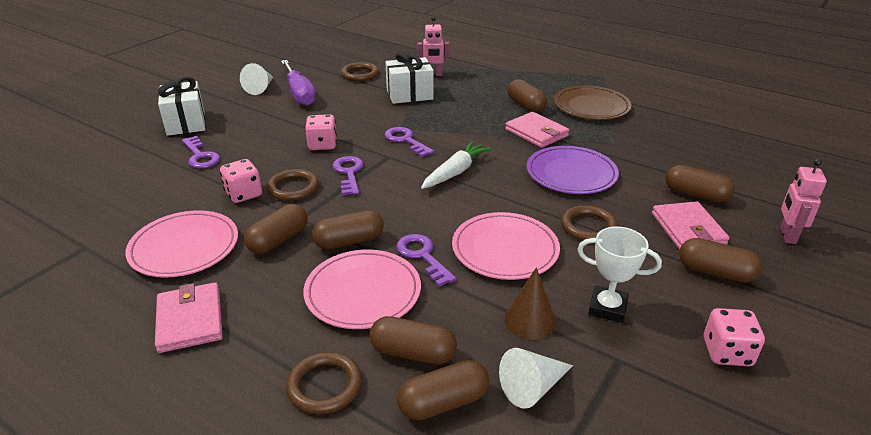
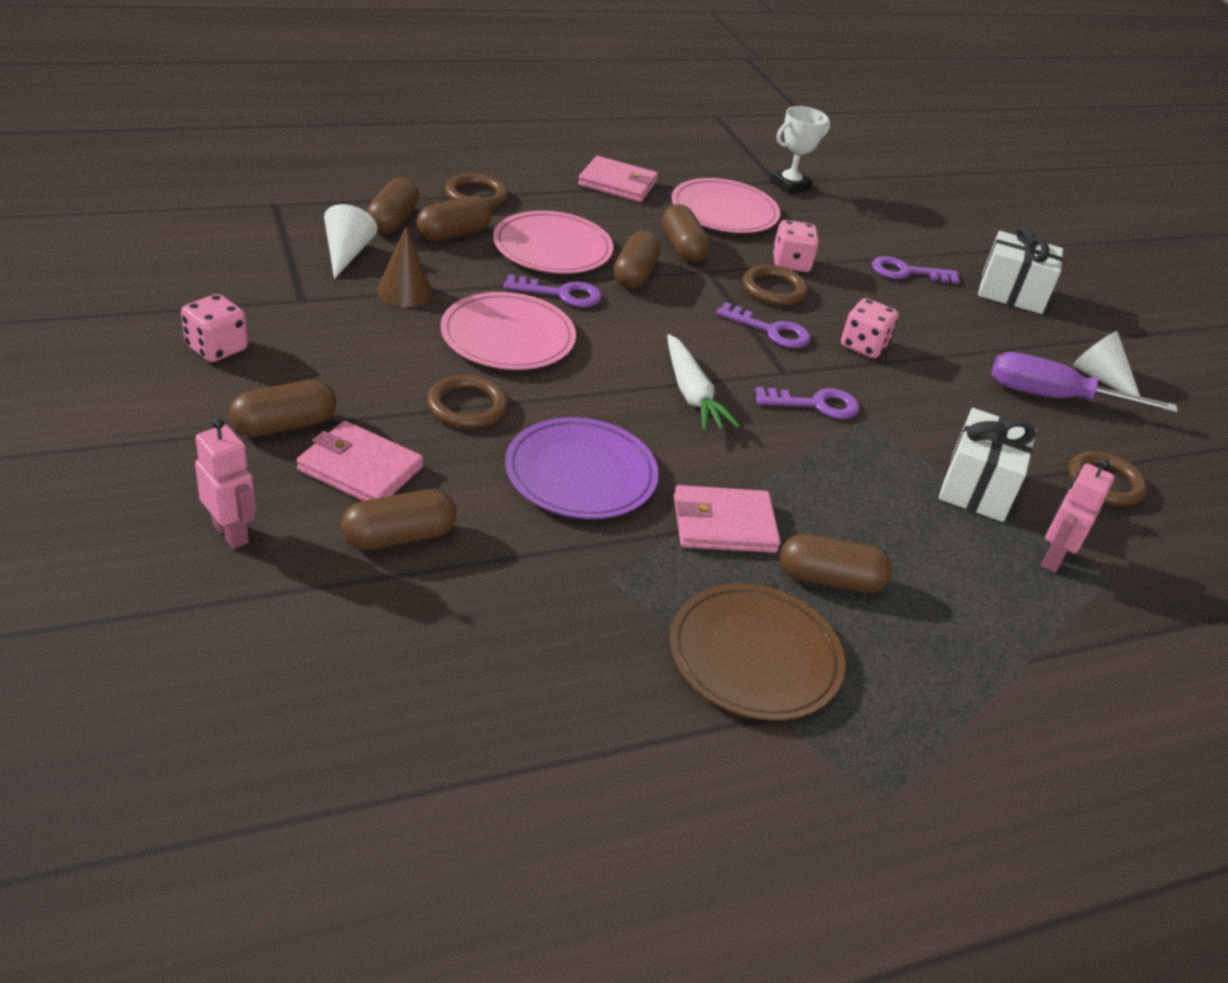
camera: 120 degrees right, 5 degrees up
(607, 308) = (354, 333): white trophy -> white trophy (789, 185)

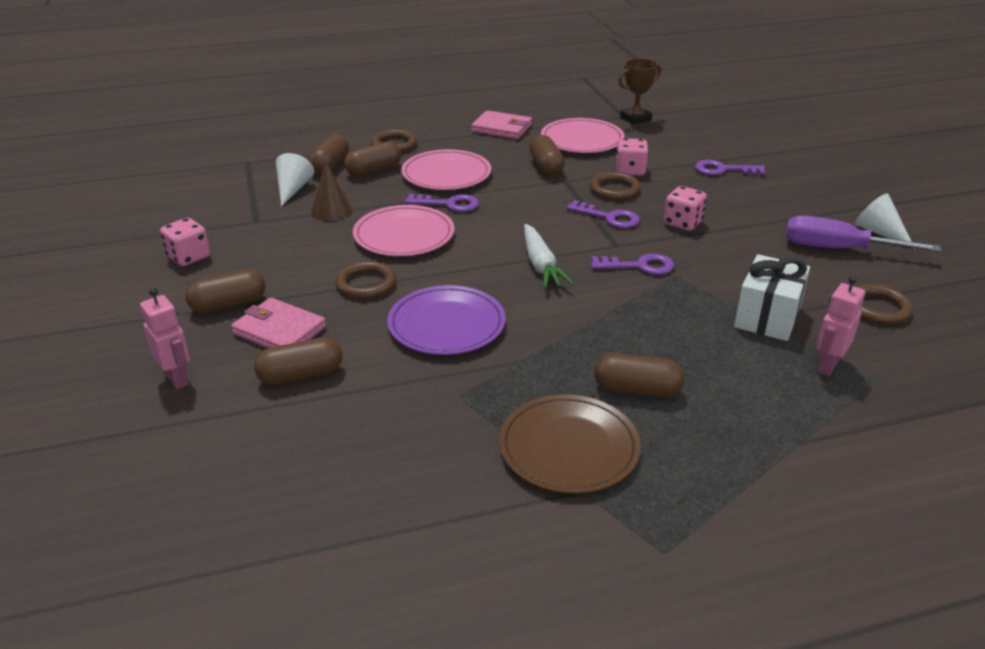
camera: 10 degrees right, 5 degrees down
(635, 274) = (507, 187): brown capsule -> none
(724, 524) = (555, 354): pink wallet -> none
(789, 185) = (635, 118): white trophy -> brown trophy
(1011, 293) = (809, 178): white gift -> none

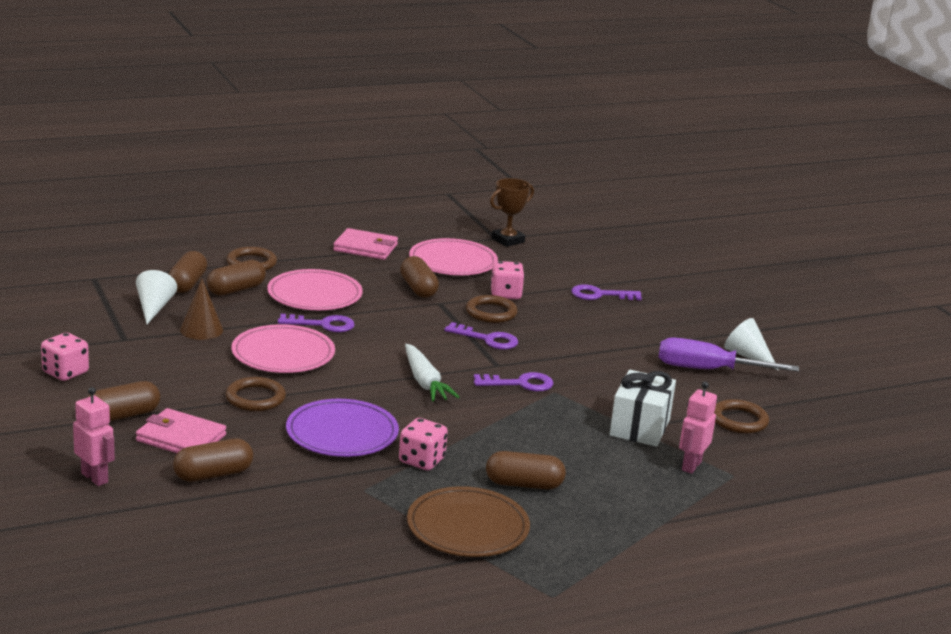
camera: 10 degrees left, 10 degrees down
(682, 223) = (560, 345): pink dice -> pink dice (421, 461)

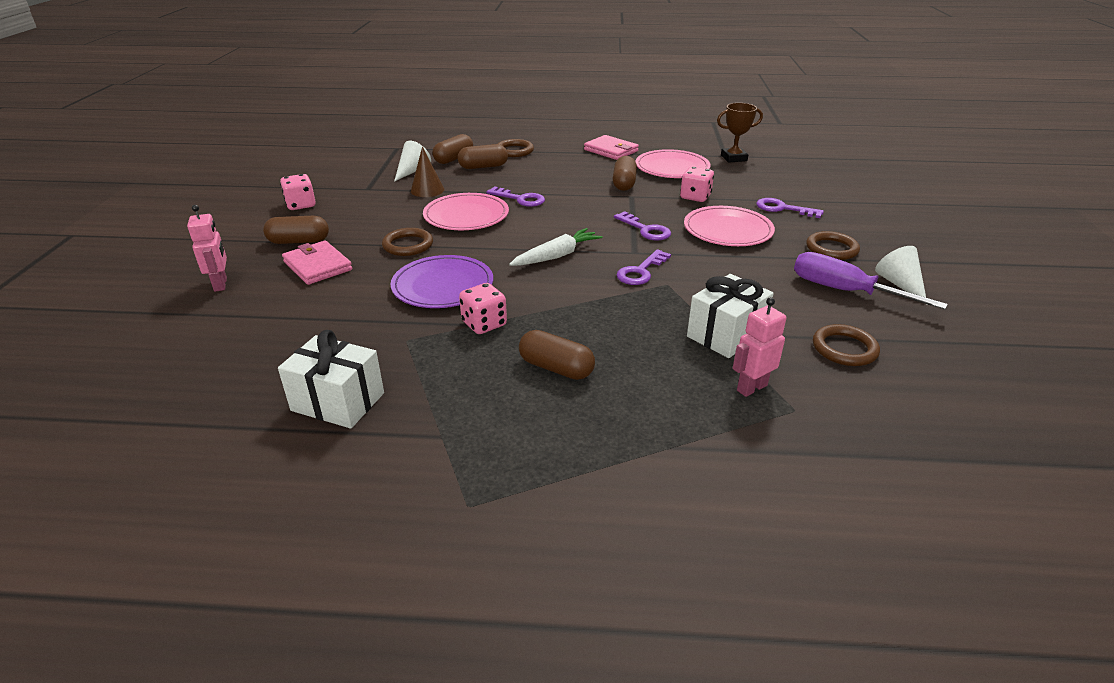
camera: 30 degrees right, 10 degrees up
(213, 474) = (305, 300): brown capsule -> none
(314, 295) = (537, 177): pink plate -> pink plate (727, 230)
(361, 553) = (338, 402): none -> white gift
(425, 382) = (557, 256): white carrot -> white carrot turned 135 degrees counterclockwise
(467, 527) = (459, 400): brown plate -> none
(491, 312) = (669, 209): brown ring -> brown ring (831, 249)
(520, 383) = (641, 271): purple key -> purple key turned 105 degrees clockwise

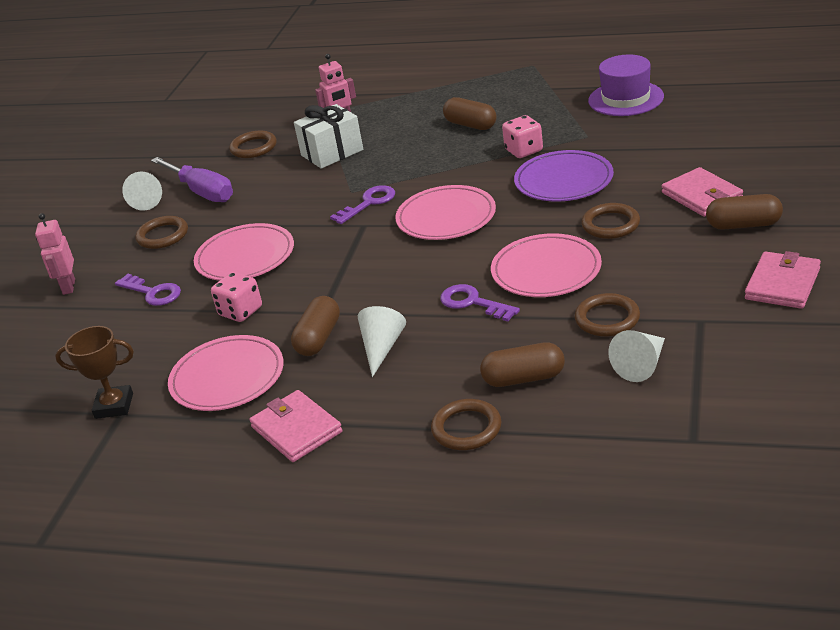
camera: 165 degrees left, 0 degrees up
(221, 284) = (791, 172): pink robot -> pink robot (68, 287)
(301, 205) = (782, 284): pink dice -> pink wallet
(338, 402) = (626, 99): white gift -> purple hat
(427, 190) = (607, 319): brown cone -> brown ring
(454, 159) = (576, 402): brown capsule -> none
(557, 256) = (446, 217): white carrot -> pink plate
(577, 179) = (382, 348): none -> white cone
(646, 230) = (335, 255): purple key -> none

